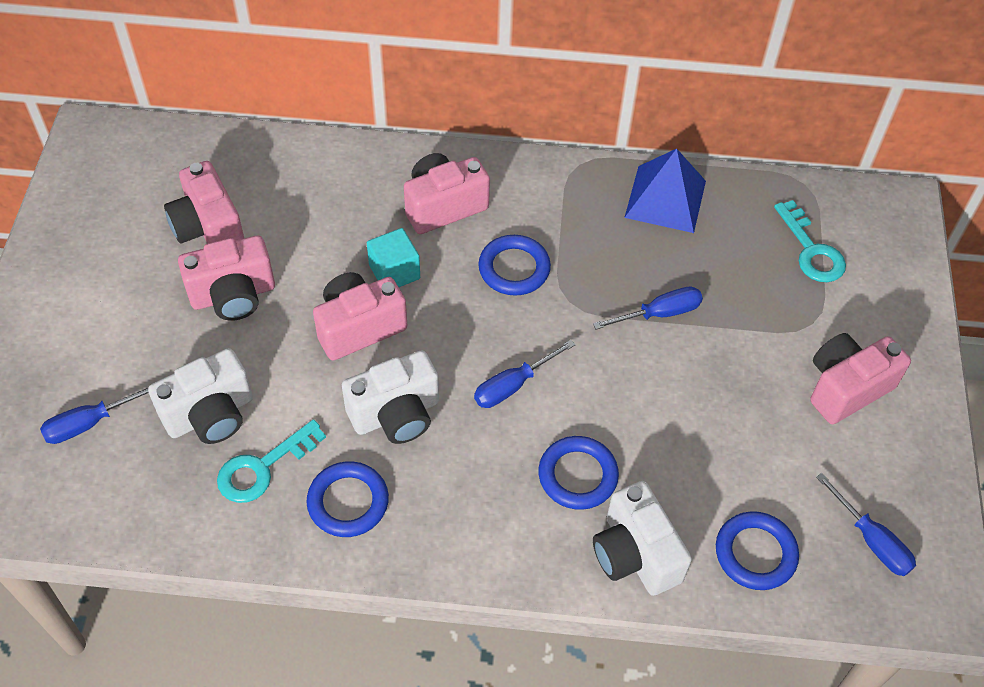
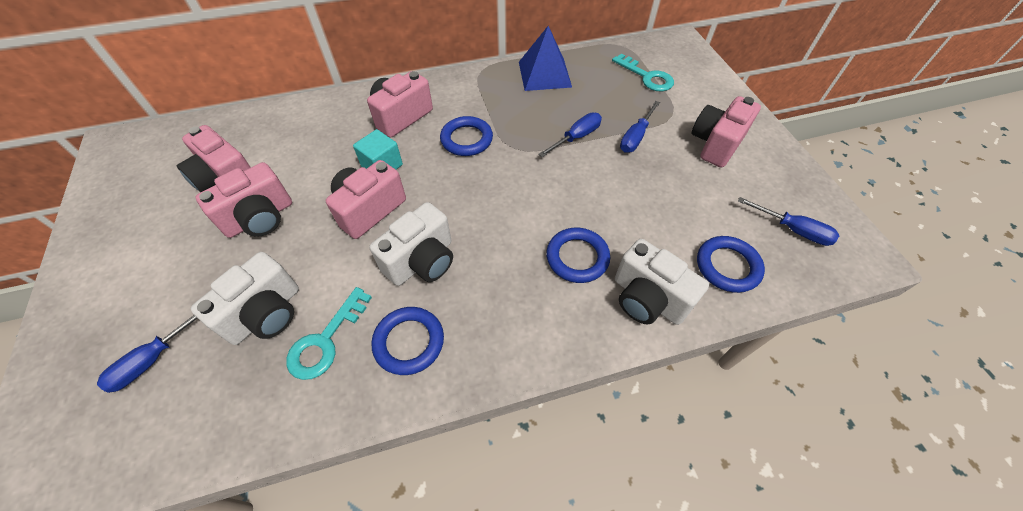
camera: 20 degrees left, 0 degrees up
(513, 385) = (501, 212): blue screwdriver -> blue screwdriver (635, 137)

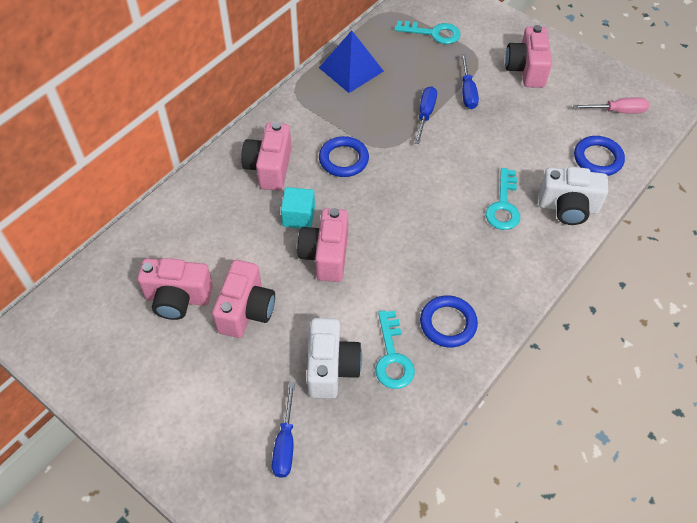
camera: 35 degrees left, 0 degrees up
(422, 261) = (403, 268): white camera -> none
(577, 257) = (503, 205): blue ring -> turquoise key
(793, 230) = (618, 111): blue screwdriver -> pink screwdriver

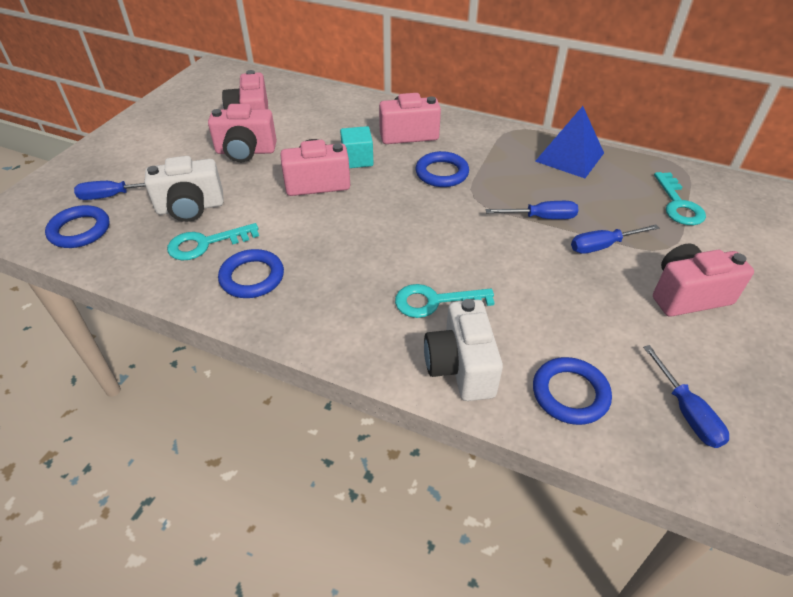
camera: 75 degrees right, 10 degrees down
(338, 474) = (80, 230): none -> blue ring
(618, 111) = (686, 412): pink screwdriver -> blue screwdriver

